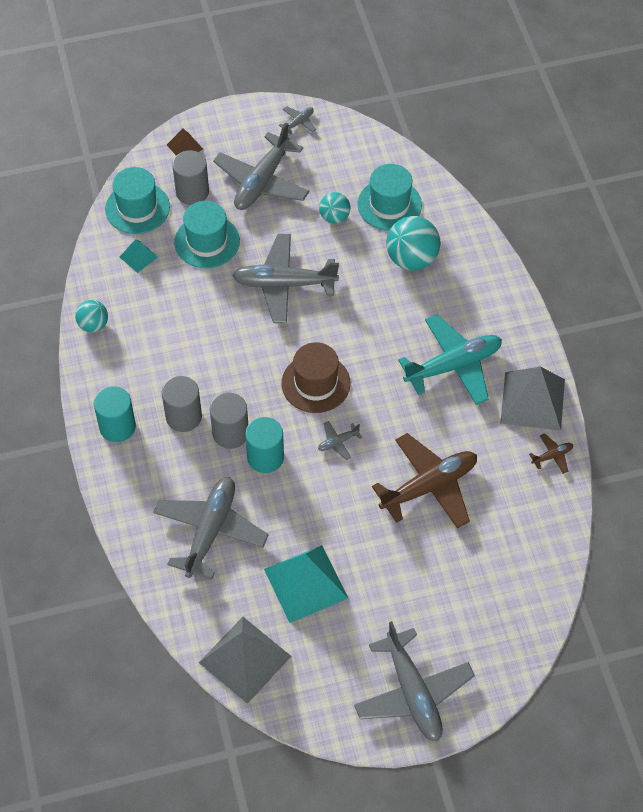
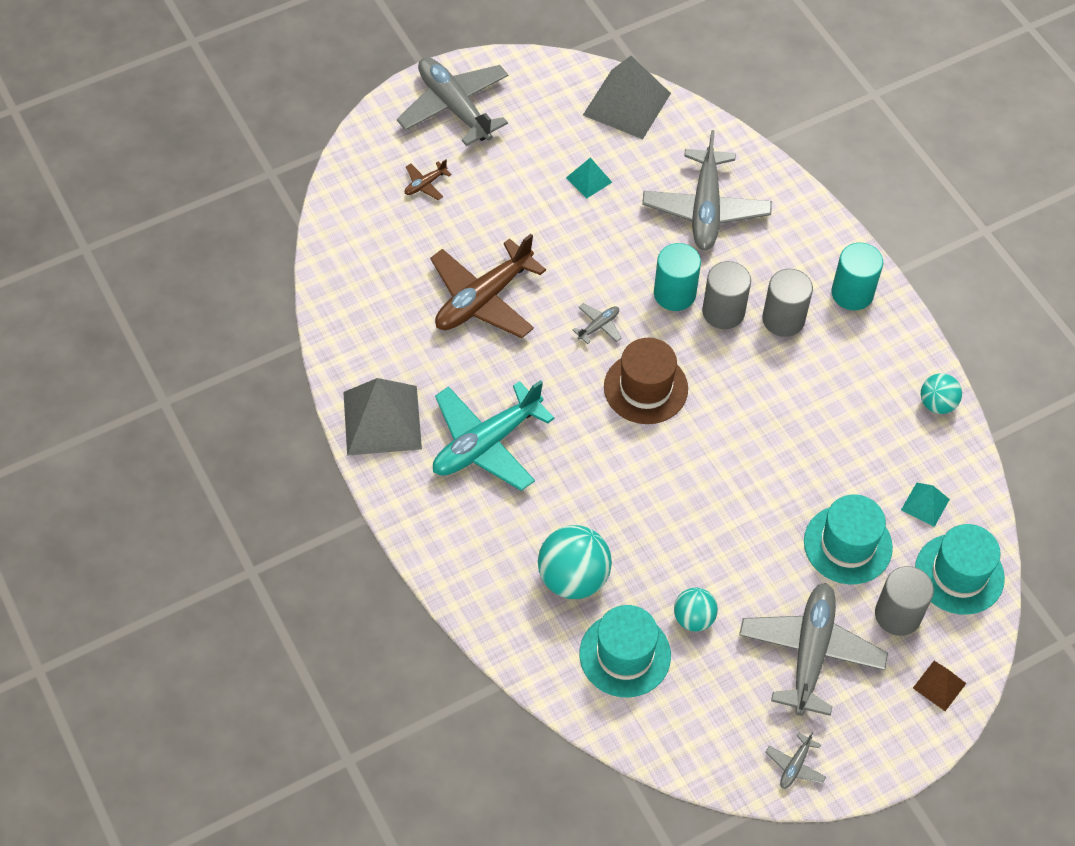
camera: 165 degrees right, 0 degrees up
(284, 284) = (726, 506): grey plane -> none
(305, 583) = (589, 180): turquoise pyramid -> turquoise pyramid, size x0.49
(552, 456) = (349, 360): brown plane -> brown plane (425, 184)

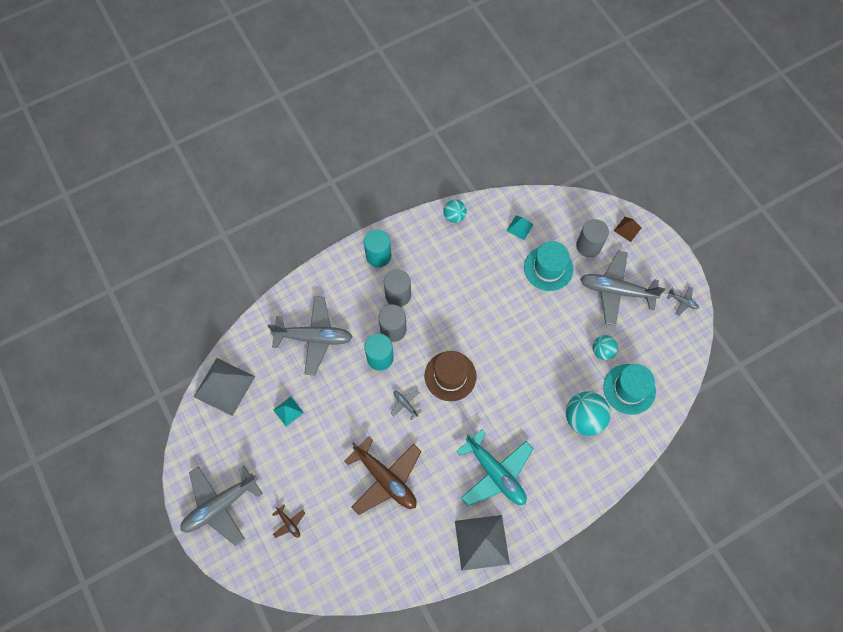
camera: 90 degrees left, 10 degrees up
(959, 574) = (561, 214): turquoise hat -> none

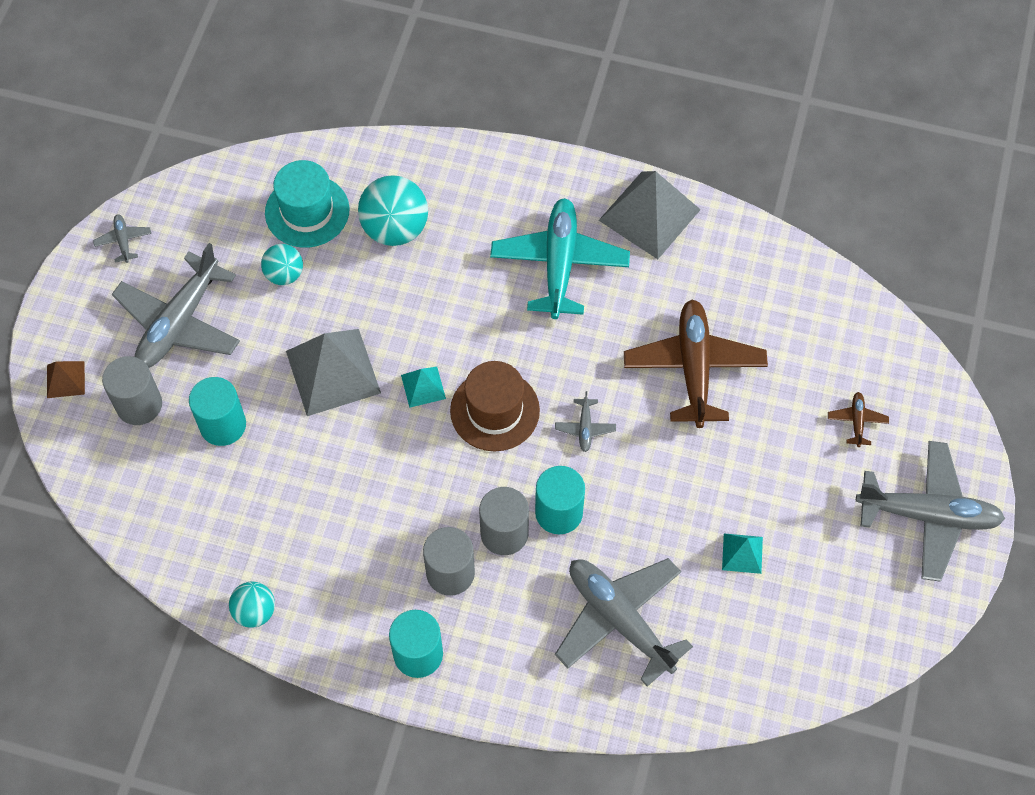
camera: 135 degrees left, 5 degrees down
(224, 386) = (801, 665): grey pyramid -> grey pyramid (333, 372)
(519, 227) = (191, 511): turquoise pyramid -> turquoise pyramid (423, 387)
(548, 268) = (223, 425): turquoise hat -> turquoise cylinder
(616, 291) = (179, 322): grey plane -> grey plane turned 60 degrees clockwise

